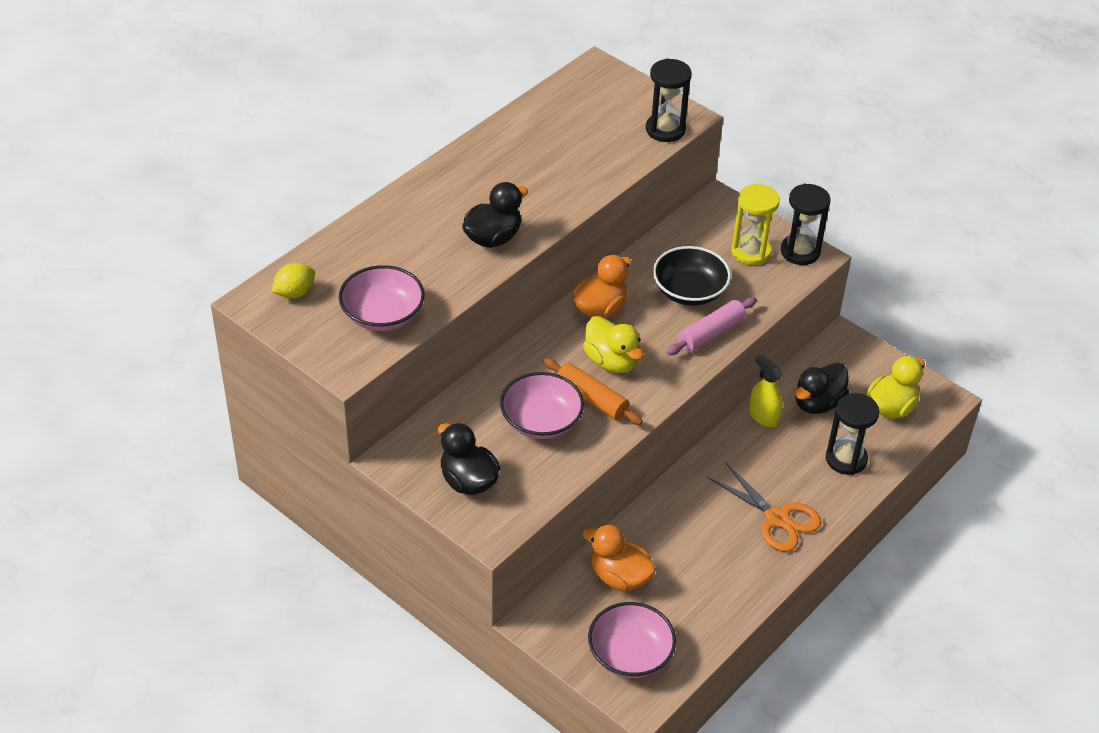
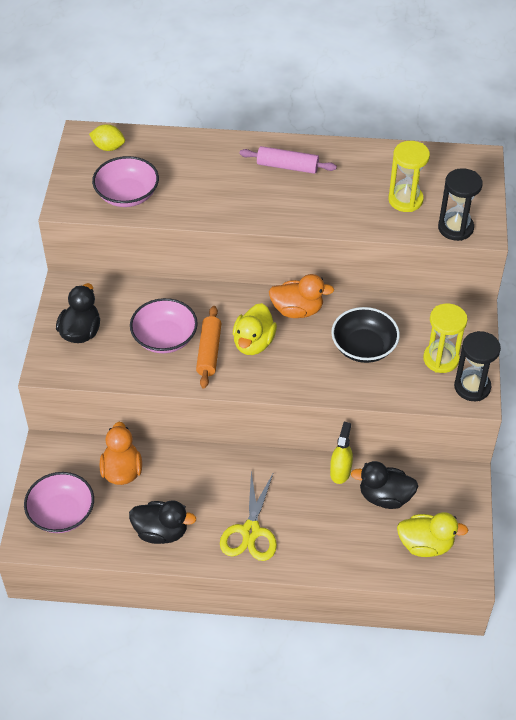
camera: 55 degrees right, 5 degrees up
(493, 238) = (249, 204): black duck -> black duck (161, 532)
(598, 138) = (405, 200): none -> yellow hourglass
(711, 333) = (334, 381): pink rolling pin -> pink rolling pin (287, 166)
(777, 518) = (250, 531): orange scissors -> yellow scissors
(846, 459) = (346, 543): black hourglass -> none

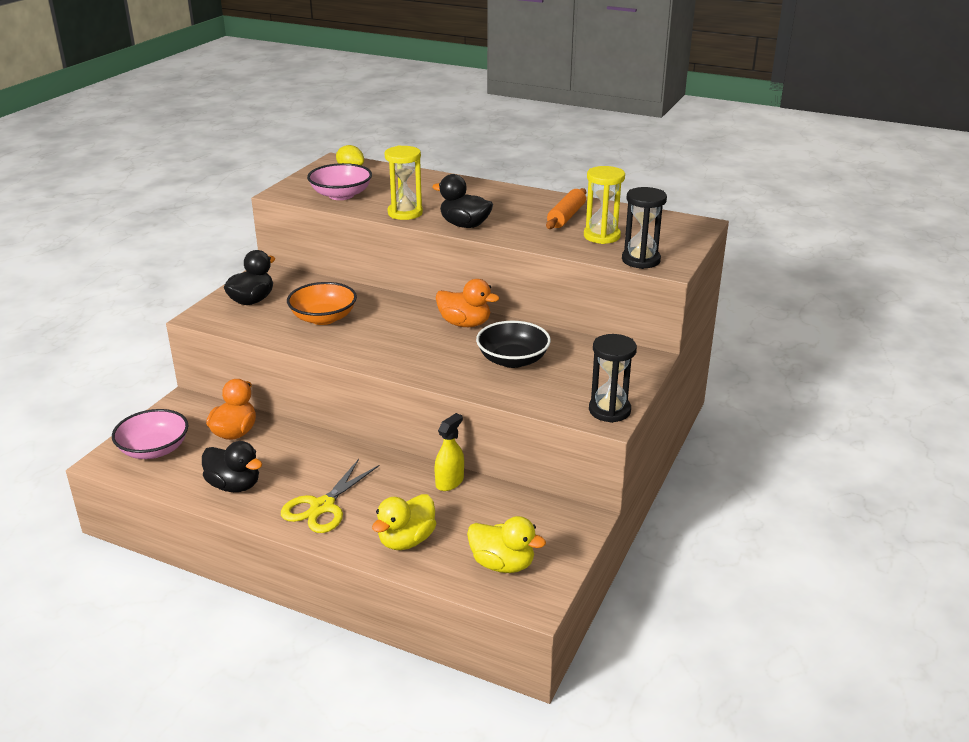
camera: 20 degrees right, 20 degrees down
(164, 338) = (323, 318): pink bowl -> orange bowl
(209, 352) = (357, 334): orange rolling pin -> orange rolling pin (566, 216)
(253, 343) = (404, 337): yellow duck -> yellow duck (406, 540)
(287, 166) = (501, 201): pink rolling pin -> none
(385, 497) = (483, 513): black duck -> black duck (464, 225)
(441, 359) = (588, 384): yellow hourglass -> yellow hourglass (405, 213)

